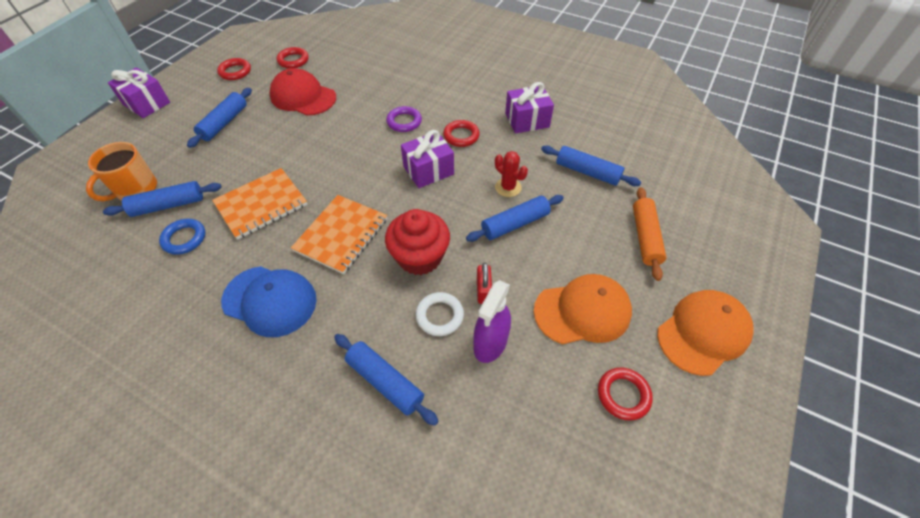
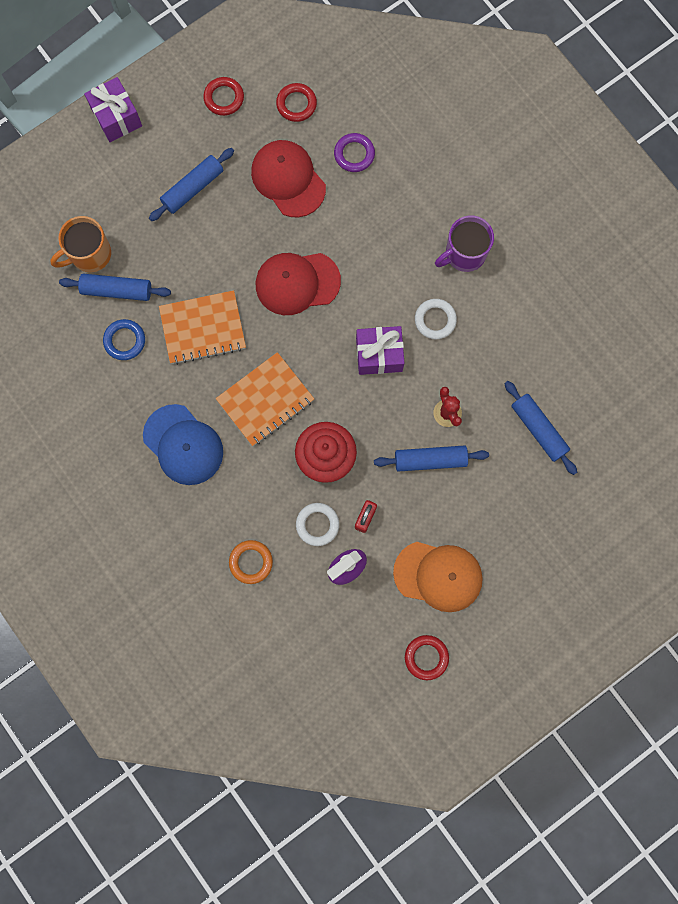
camera: 25 degrees right, 25 degrees up
(336, 150) = (297, 283): none -> red cap
(385, 382) = (251, 562): blue rolling pin -> orange ring
(404, 122) = (384, 271): purple ring -> purple ring (354, 154)
(460, 95) = (464, 254): none -> purple mug
(461, 136) = (435, 320): red ring -> white ring
(527, 120) = (518, 328): purple gift -> none
(645, 237) = (543, 530): orange rolling pin -> none
(703, 333) = (526, 640): orange cap -> none

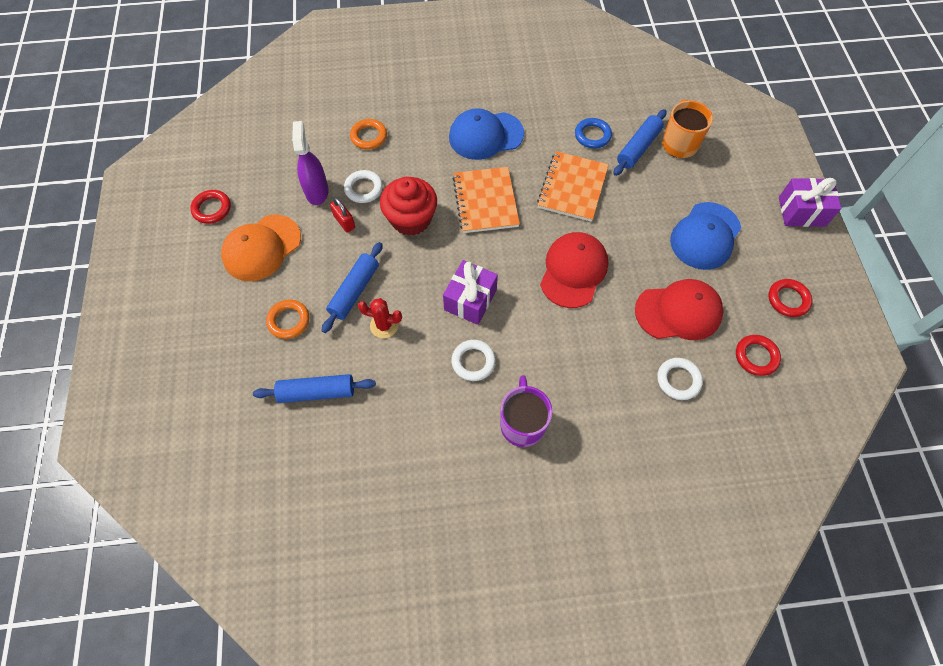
camera: 120 degrees right, 15 degrees down
(193, 188) = (705, 236): blue rolling pin -> blue cap
(354, 154) = (678, 380): purple ring -> white ring
(492, 498) = (289, 321): none -> orange ring

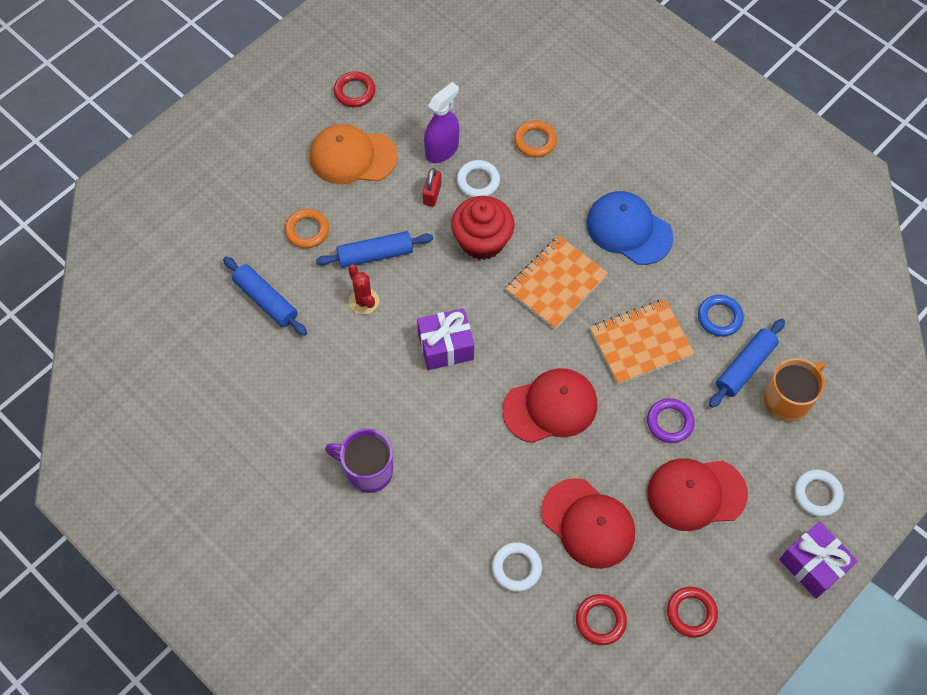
camera: 50 degrees right, 0 degrees up
(473, 361) = (390, 392): white ring -> white ring (817, 494)
(522, 423) = (367, 470): purple mug -> purple mug turned 120 degrees counterclockwise
(638, 148) = (745, 367): blue rolling pin -> blue rolling pin turned 45 degrees counterclockwise
(642, 213) = (669, 422): none -> purple ring
(705, 236) = (696, 494): blue cap -> red cap

